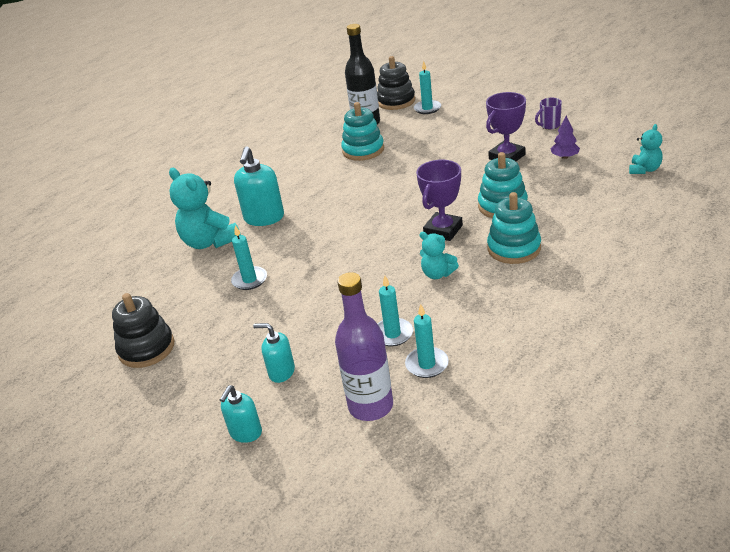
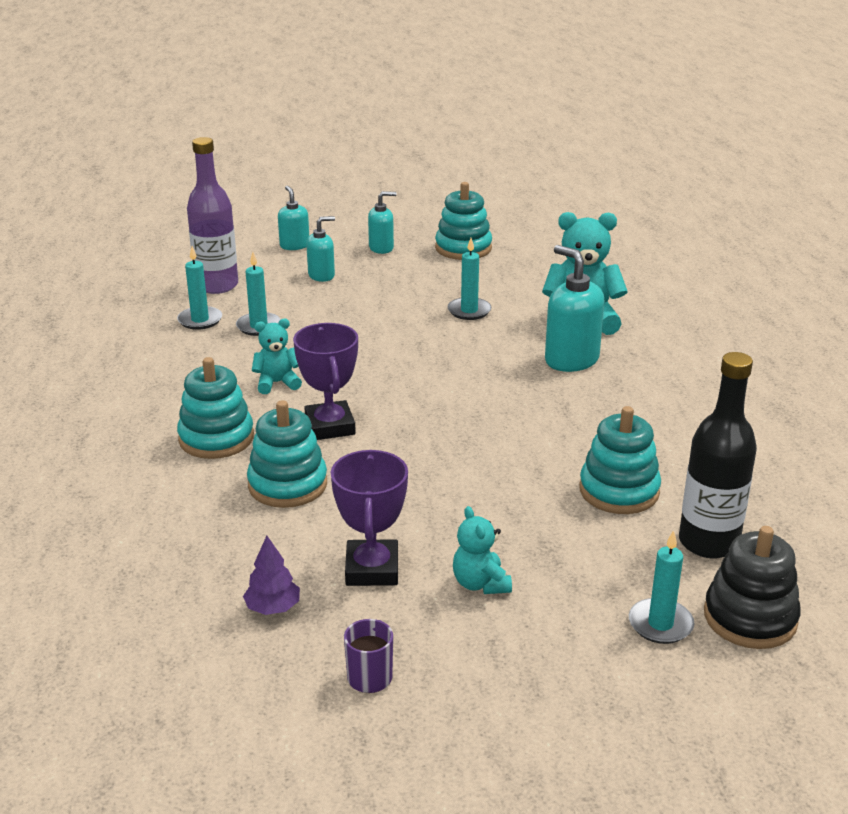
camera: 130 degrees right, 5 degrees down
(146, 348) = (463, 248): black stacking toy -> turquoise stacking toy
(193, 384) = (381, 248): none -> turquoise soap dispenser
(644, 169) = (113, 634): turquoise teddy bear -> turquoise teddy bear (480, 584)

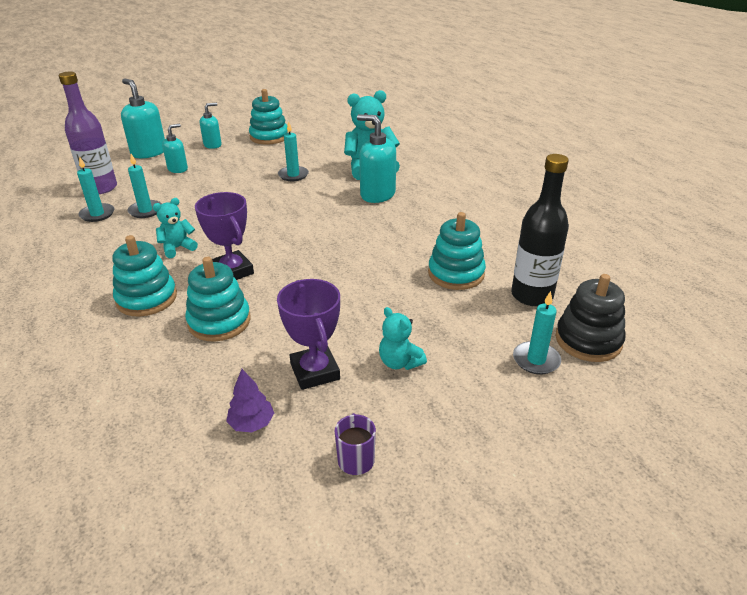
camera: 20 degrees left, 5 degrees up
(294, 245) = (149, 152): turquoise soap dispenser -> turquoise soap dispenser, size x1.66

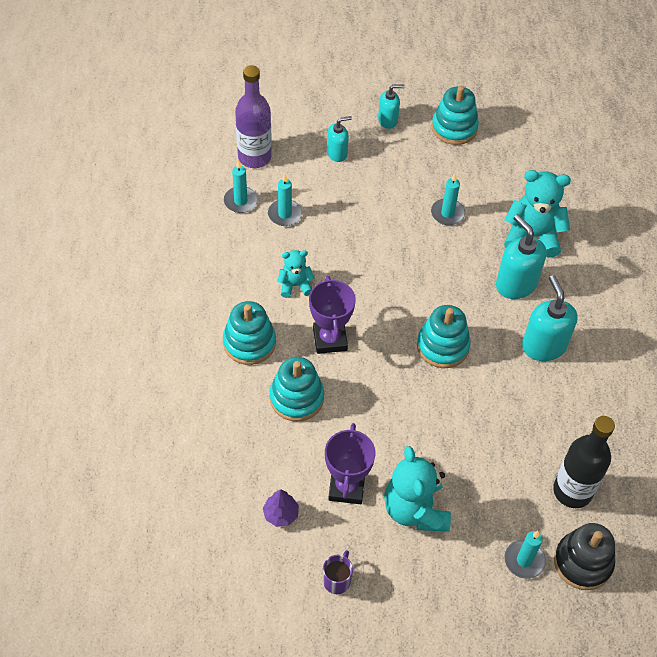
camera: 25 degrees right, 20 degrees up
(149, 152) = (318, 108): turquoise soap dispenser -> turquoise soap dispenser (543, 346)
(399, 362) = (415, 510): turquoise teddy bear -> turquoise teddy bear, size x1.79
(456, 274) = (522, 433): turquoise stacking toy -> turquoise stacking toy (442, 346)

